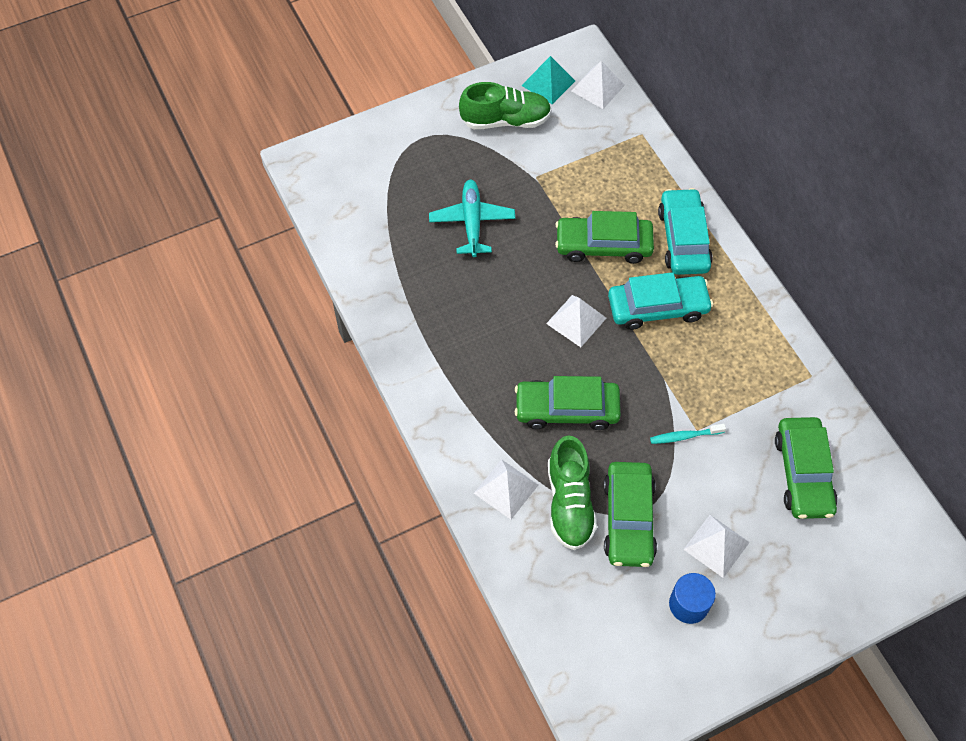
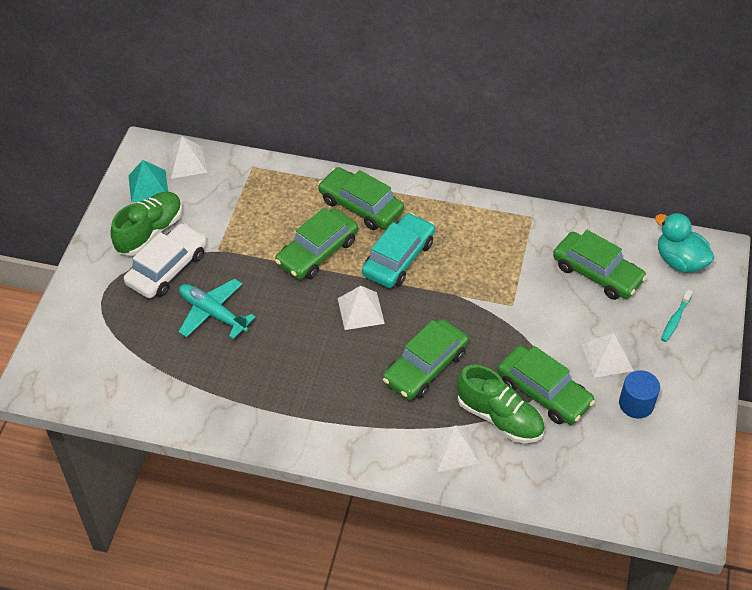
camera: 50 degrees left, 10 degrees down
(483, 159) = (167, 268): none -> white car
(683, 239) = (361, 206): turquoise car -> green car
(684, 436) = (511, 315): turquoise toothbrush -> turquoise toothbrush (675, 319)
(891, 535) = (679, 261): none -> turquoise duck

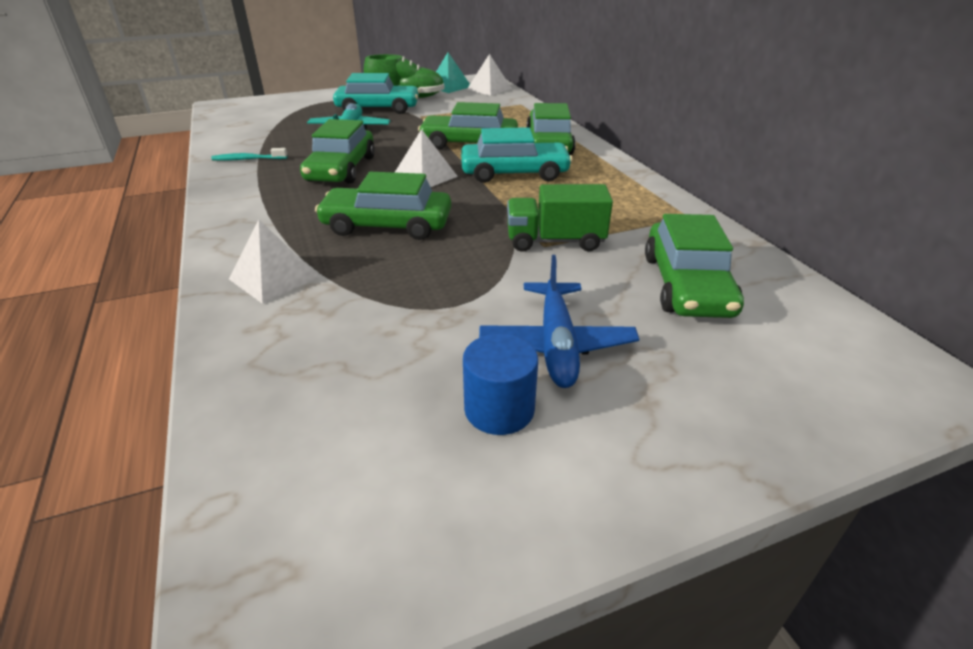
camera: 55 degrees right, 15 degrees down
(167, 268) = (378, 109): white car -> turquoise car
(499, 418) = (353, 293): green shoe -> none
(511, 297) = (555, 241): none -> green truck
(543, 392) = (430, 312): green car -> green car (341, 169)
(607, 357) = (556, 344): white pyramid -> blue plane
(675, 319) = (723, 387): turquoise toothbrush -> turquoise toothbrush (248, 159)
(679, 261) = (836, 348): turquoise duck -> none

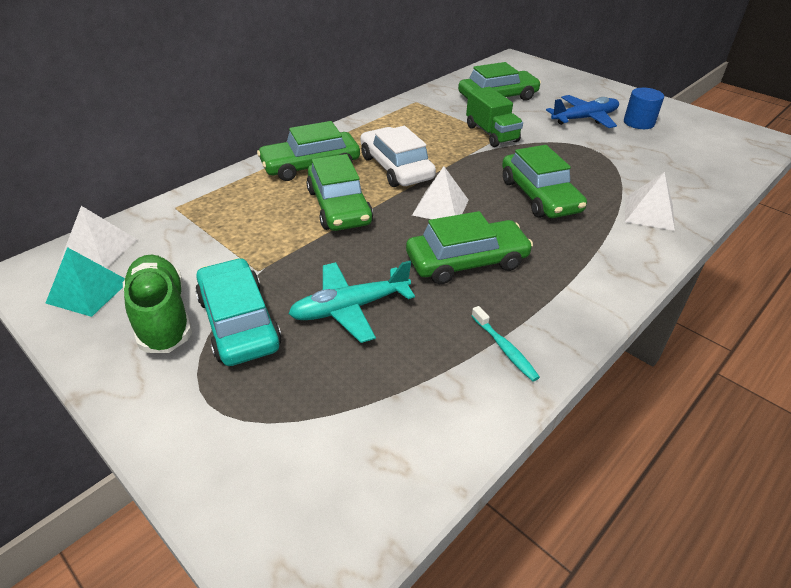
camera: 115 degrees left, 5 degrees up
(514, 173) = (396, 167): turquoise car -> white car

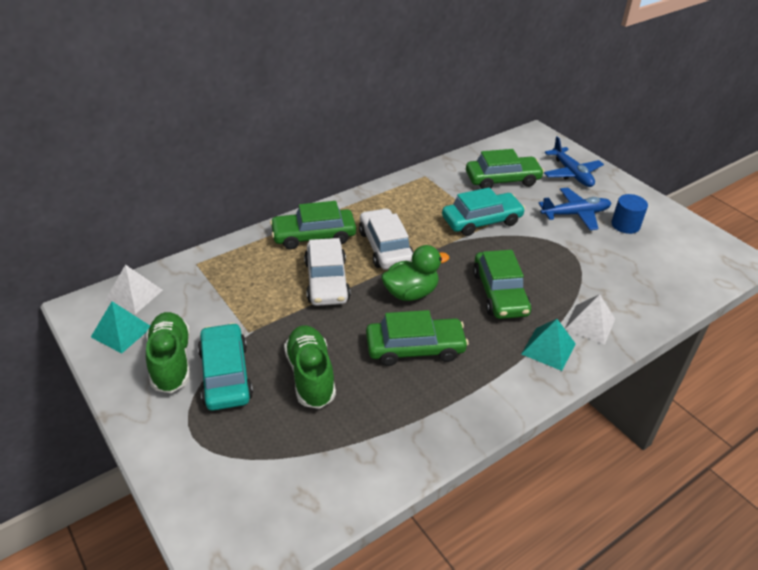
camera: 10 degrees right, 0 degrees up
(339, 207) = (326, 281): green car -> white car
(350, 308) = (310, 376): turquoise plane -> green shoe
(440, 207) = (410, 293): white pyramid -> green duck
(491, 134) = (481, 221): green truck -> turquoise car
(505, 349) = (418, 429): turquoise toothbrush -> none
(564, 86) = (571, 174): none -> blue plane
(617, 242) = (548, 349): none -> turquoise pyramid

